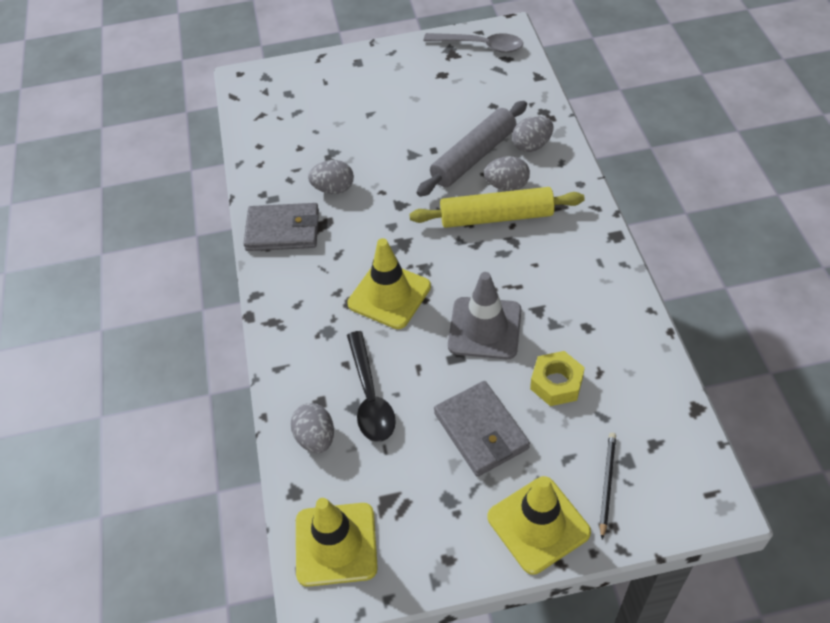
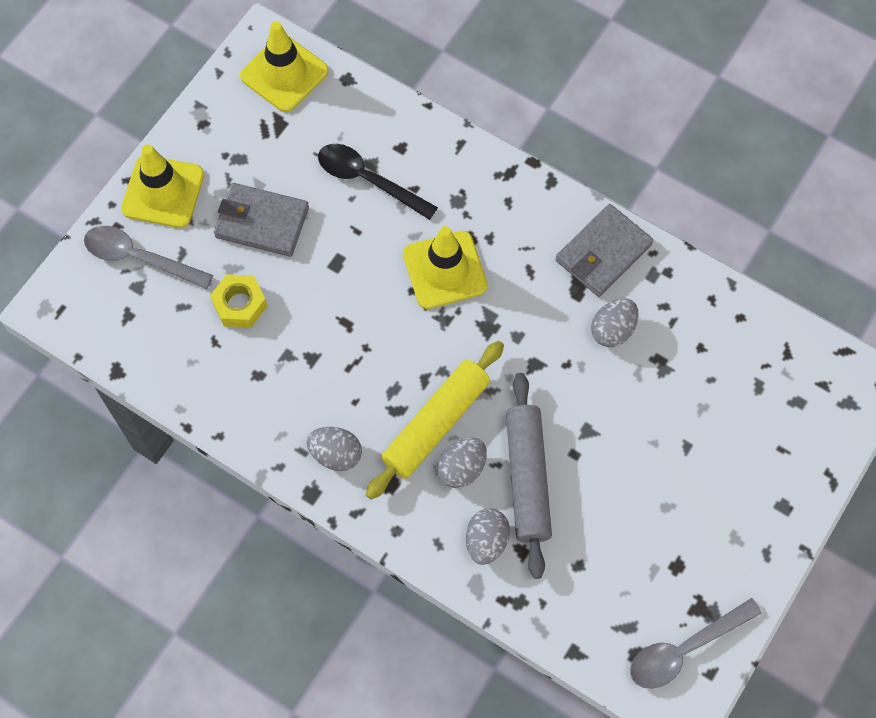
camera: 130 degrees right, 15 degrees up
(316, 438) = (373, 122): grey egg -> grey egg (336, 454)
(484, 328) = (338, 305): grey traffic cone -> none
(607, 483) = (139, 258): black pencil -> grey spoon

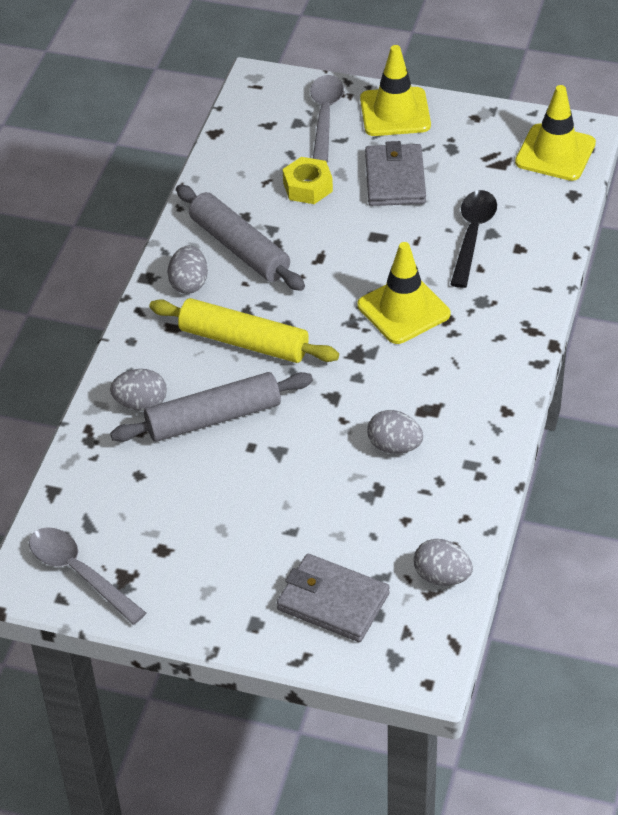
camera: 75 degrees right, 20 degrees down
(303, 393) = (239, 248): none -> grey rolling pin
(462, 469) = (206, 370): grey egg -> grey egg (442, 576)
(603, 253) = (477, 420): grey wallet -> grey wallet (333, 602)

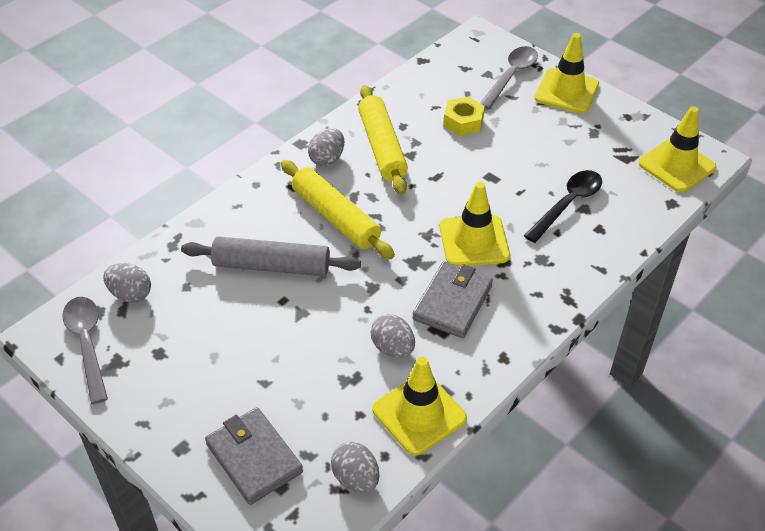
camera: 25 degrees right, 0 degrees up
(141, 403) = (228, 233): grey egg -> grey egg (130, 294)
(239, 248) = (382, 147): grey rolling pin -> yellow rolling pin
(395, 179) = (534, 139): grey wallet -> grey wallet (452, 302)
(461, 495) = (419, 414): none -> yellow traffic cone

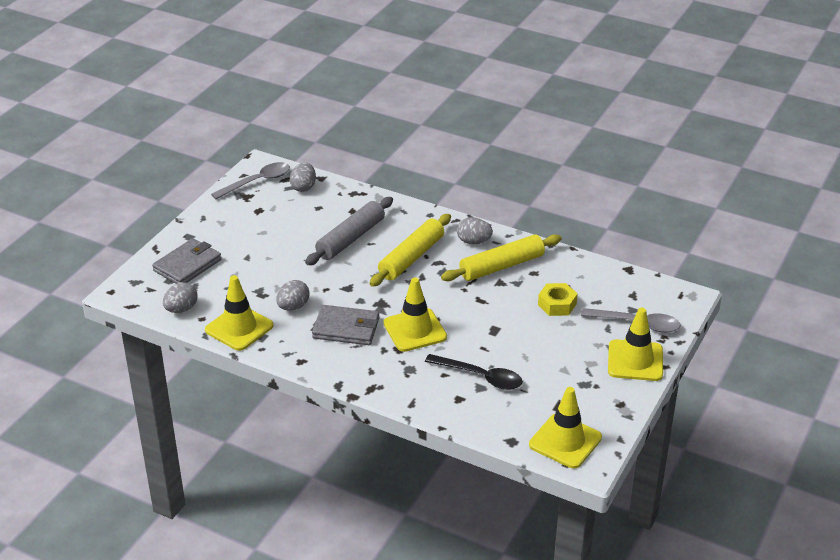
camera: 75 degrees right, 10 degrees down
(272, 266) = (350, 239): grey rolling pin -> grey rolling pin turned 45 degrees clockwise

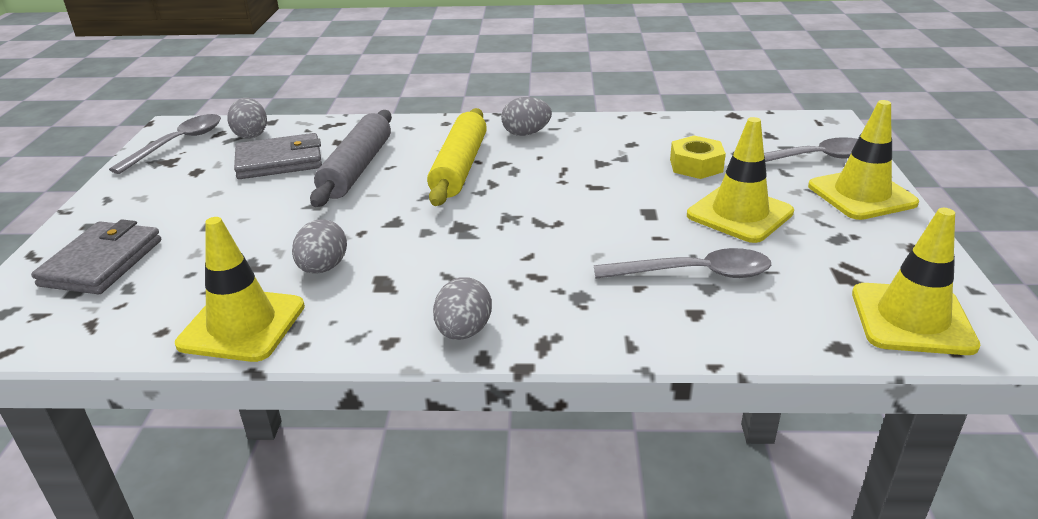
camera: 25 degrees left, 5 degrees down
(181, 309) = (114, 328): grey egg -> grey egg (463, 331)
(346, 328) = (432, 272): grey wallet -> grey wallet (279, 161)
(415, 330) = (540, 244): yellow traffic cone -> yellow traffic cone (739, 214)
(481, 377) = (694, 273): black spoon -> grey spoon
(502, 266) = (586, 147): yellow rolling pin -> none

